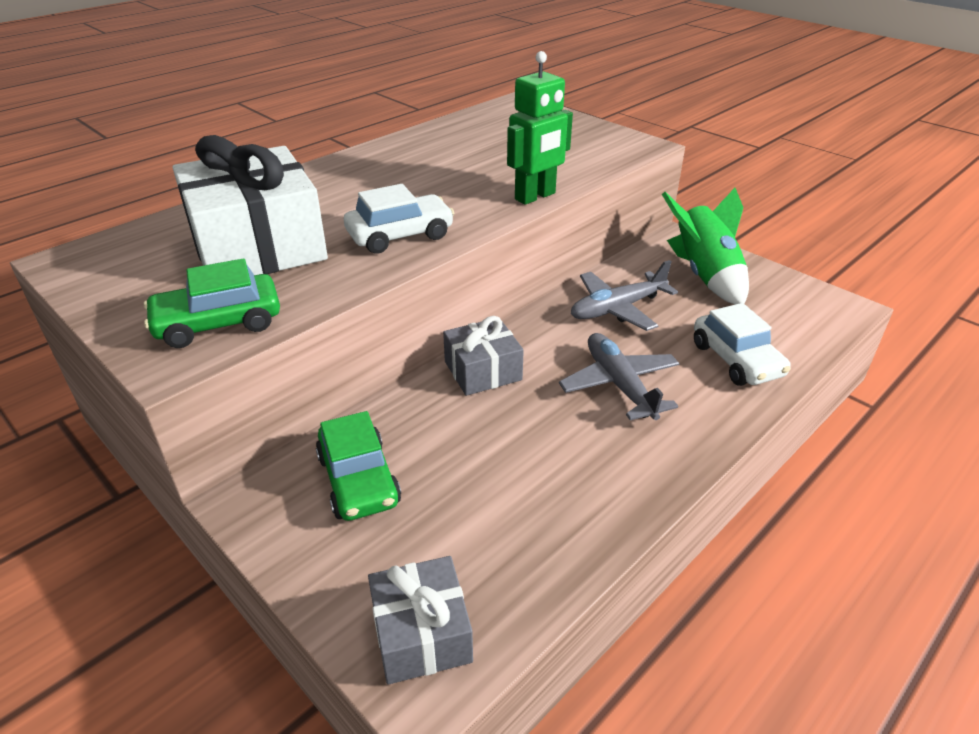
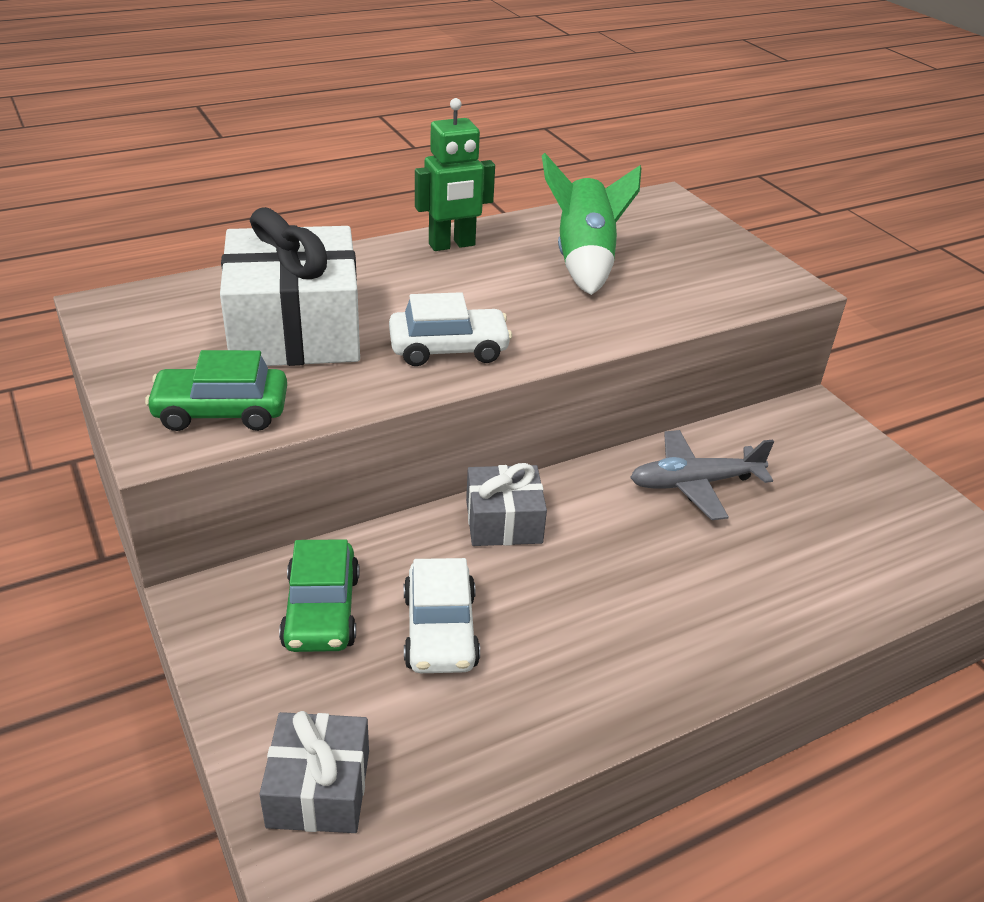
camera: 15 degrees right, 0 degrees up
(535, 196) = (624, 331): green robot -> green robot (452, 245)
(619, 384) = (651, 577): grey plane -> none
(705, 275) = (825, 465): green rocket -> green rocket (584, 261)
(736, 360) = (809, 582): white car -> white car (440, 630)

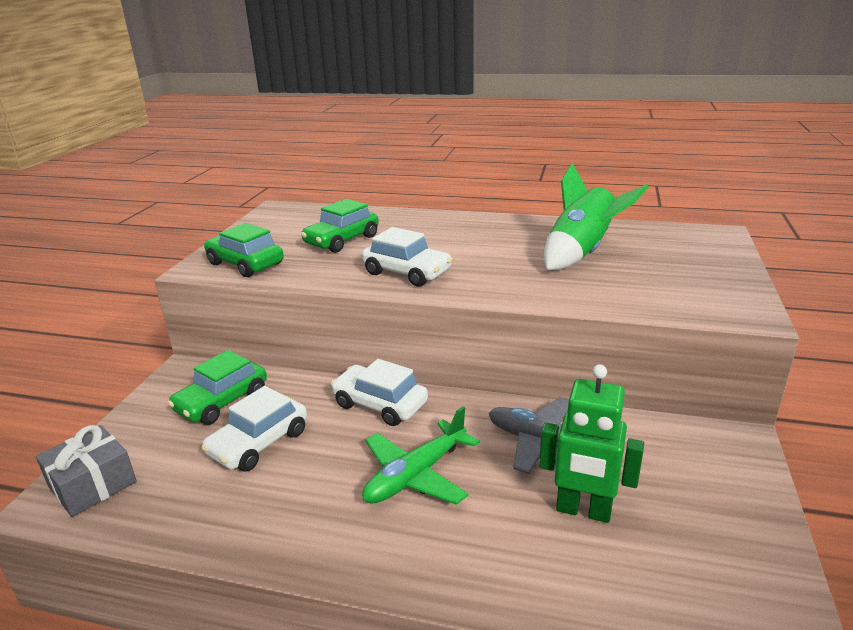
camera: 45 degrees right, 10 degrees down
(295, 330) = (342, 240): white gift -> green car
(452, 245) = (502, 224): green robot -> green robot (583, 511)
(503, 521) = (380, 404): grey gift -> white car
(632, 573) = (416, 475): none -> green plane

